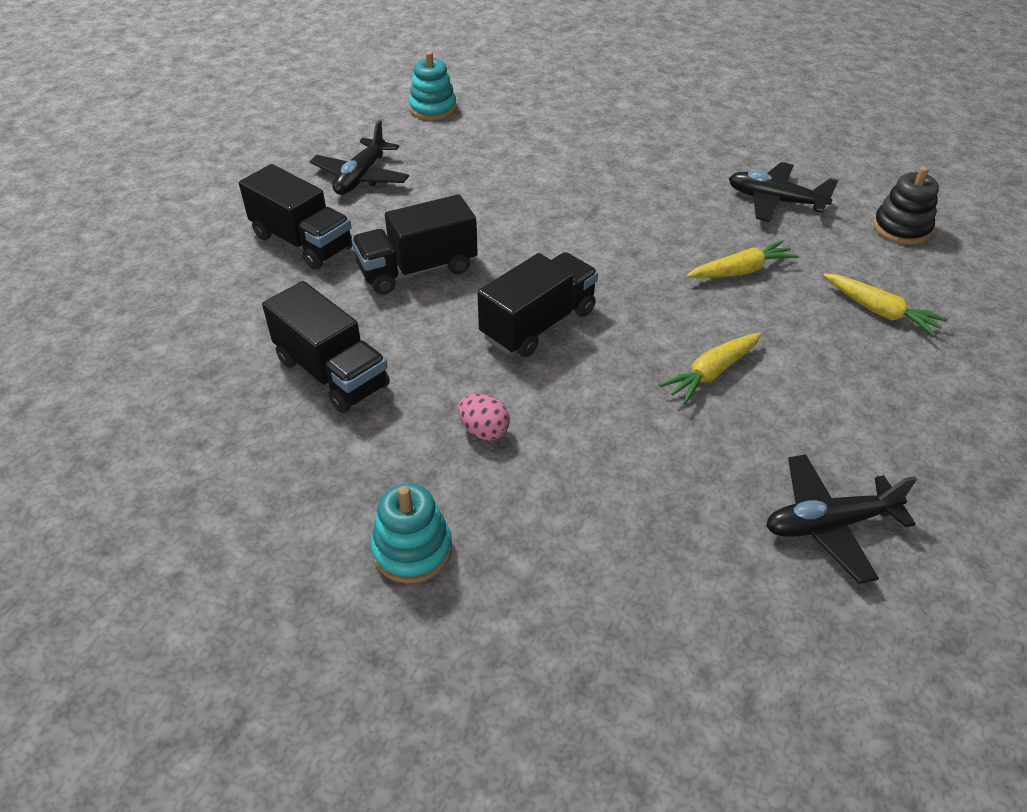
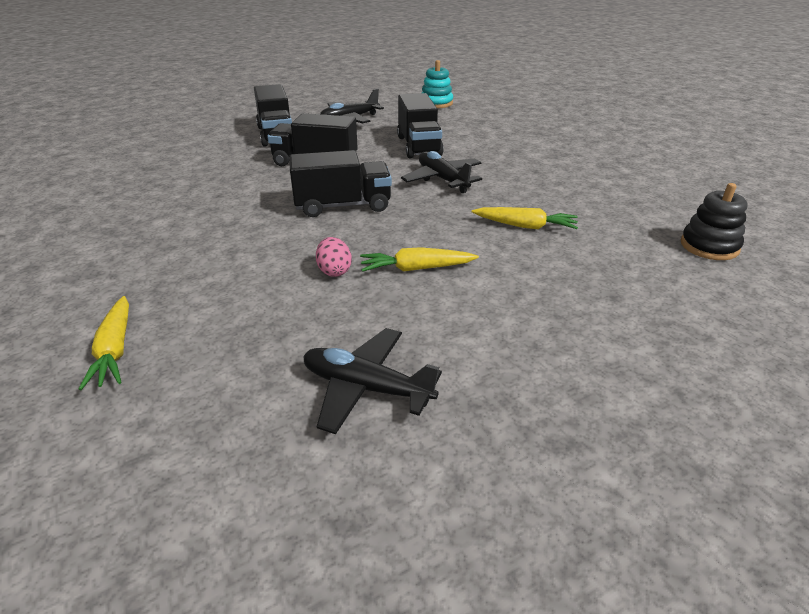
camera: 35 degrees right, 10 degrees down
(332, 373) = (200, 187): black truck -> black truck (418, 146)
(412, 550) = (105, 274): turquoise stacking toy -> none
(484, 430) = (230, 239): pink egg -> pink egg (334, 271)
(775, 201) = (612, 200): black plane -> black plane (442, 179)
(879, 311) = (611, 286): yellow carrot -> yellow carrot (115, 350)

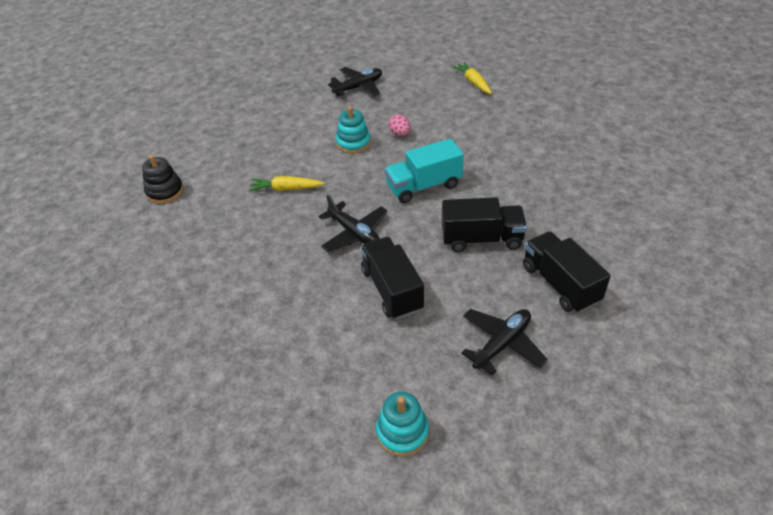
camera: 170 degrees right, 10 degrees up
(342, 206) = (423, 186): black truck -> turquoise truck
(366, 388) = (358, 87): black plane -> black plane turned 45 degrees counterclockwise
(416, 269) = (353, 143): yellow carrot -> turquoise stacking toy

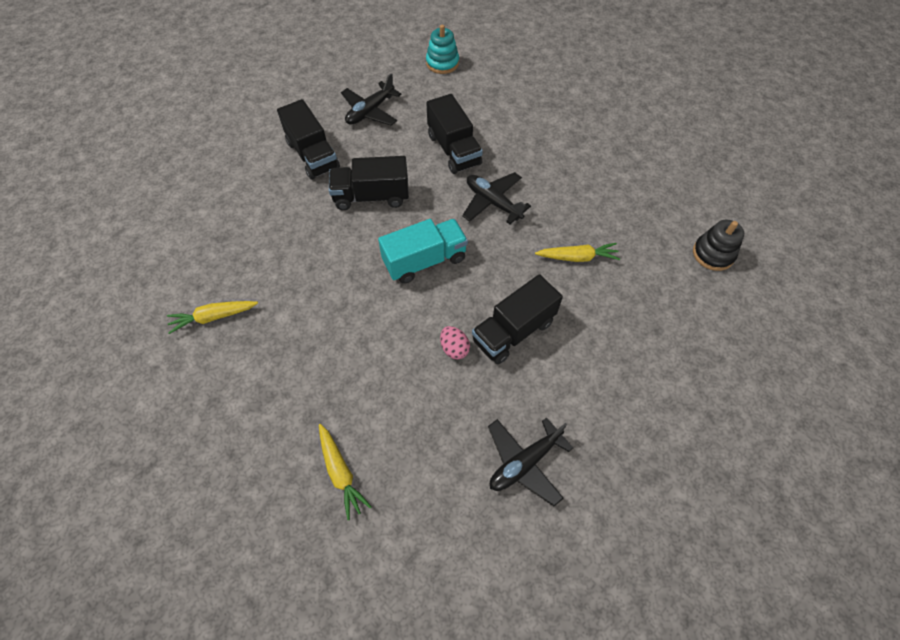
camera: 175 degrees right, 15 degrees up
(353, 143) = (513, 331): turquoise stacking toy -> black truck
(596, 149) = (213, 317): none -> yellow carrot

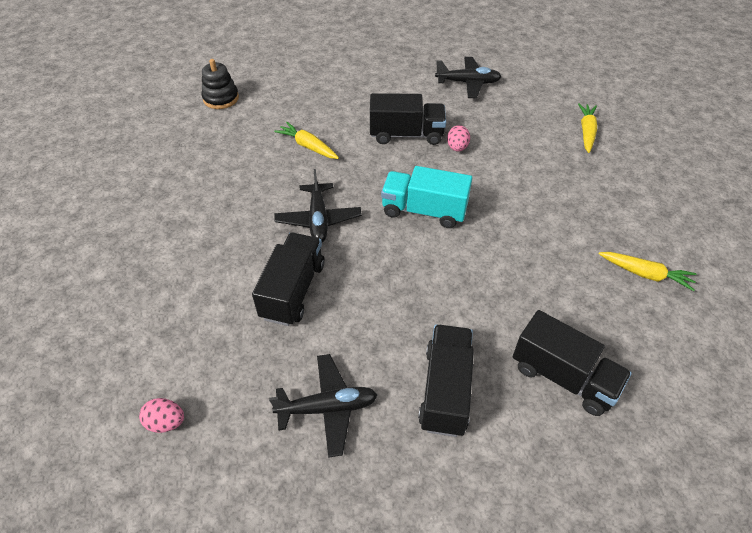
camera: 140 degrees left, 10 degrees down
(371, 196) = (420, 295): black truck -> black truck (563, 377)
(442, 63) = (166, 422): turquoise stacking toy -> pink egg

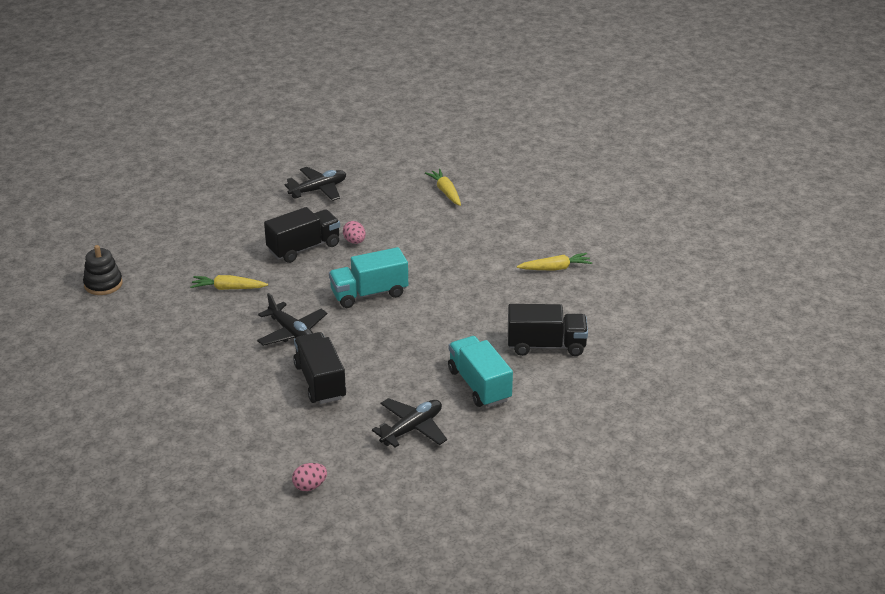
camera: 35 degrees left, 15 degrees down
(445, 390) = (479, 385): black truck -> turquoise truck

